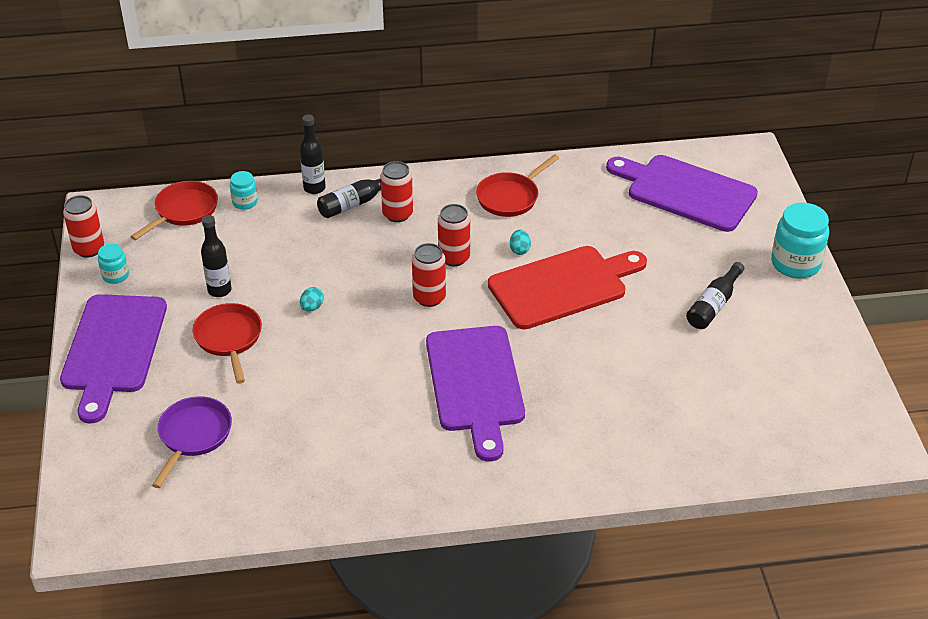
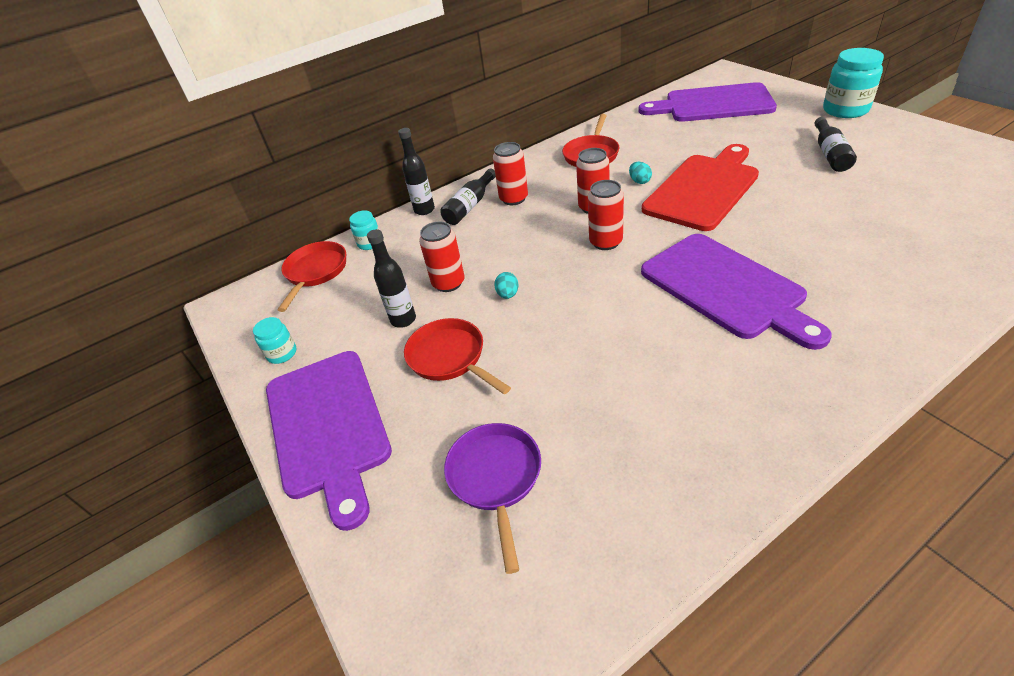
camera: 20 degrees left, 0 degrees up
(89, 249) = (236, 342): red can -> red can (448, 283)

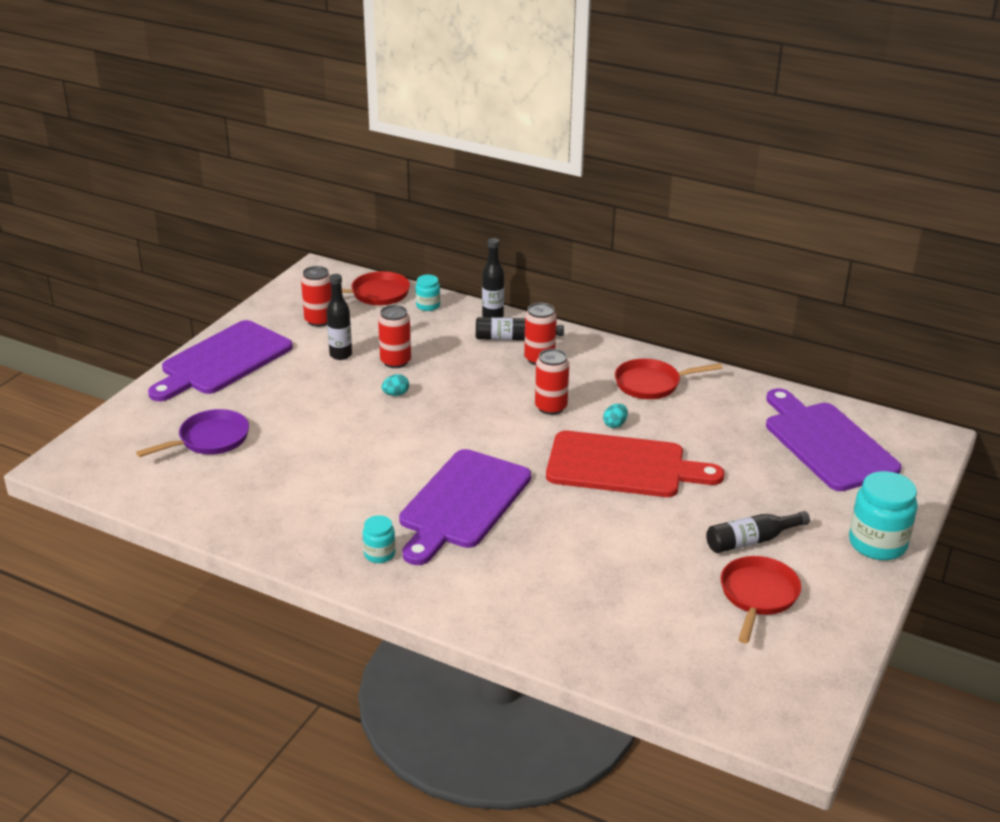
camera: 55 degrees right, 10 degrees down
(282, 353) = (279, 316): turquoise jar -> turquoise jar (379, 554)
(450, 358) = (310, 389): red pan -> red pan (758, 596)
(605, 242) = (496, 426): red can -> red can (319, 320)

